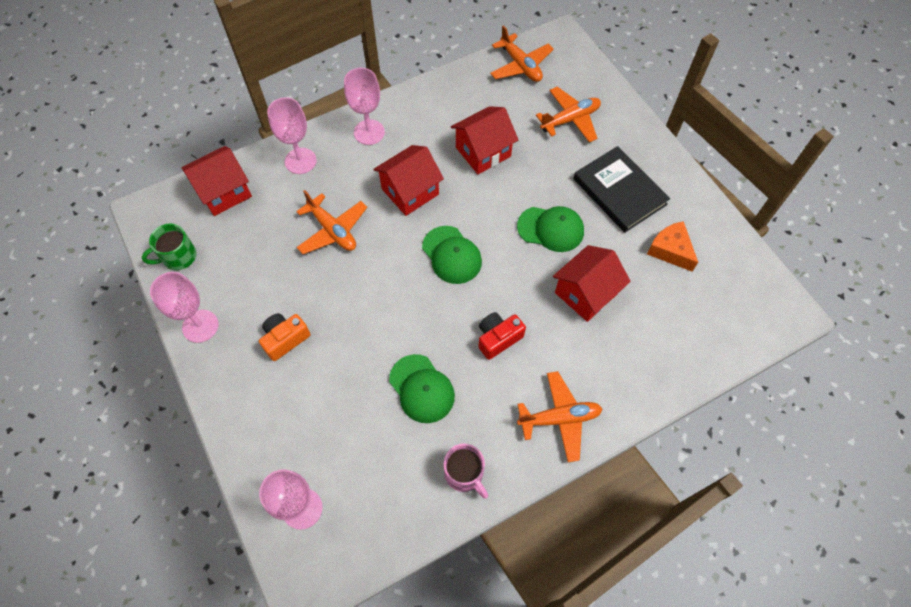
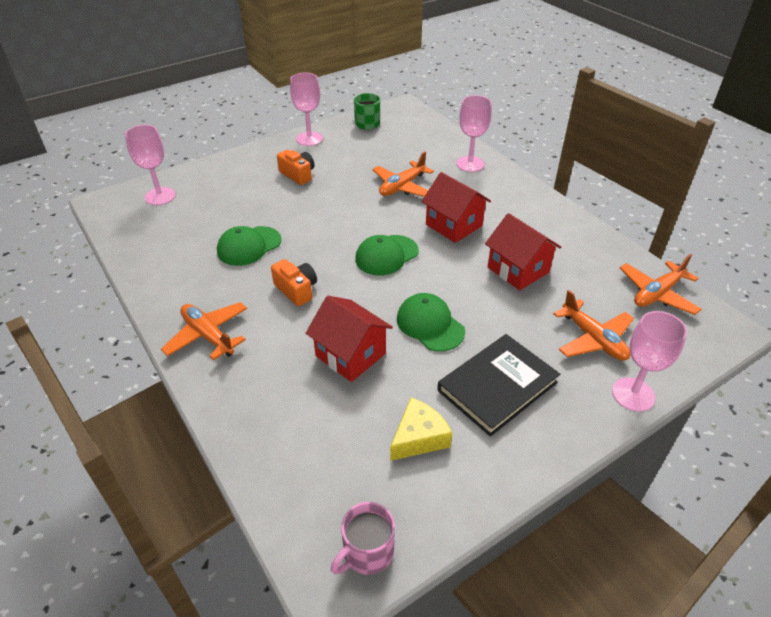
camera: 85 degrees right, 20 degrees down
(224, 192) = (428, 134): red house -> none
(369, 132) = (515, 196): pink goblet -> pink goblet (633, 394)
(464, 474) = (167, 275): pink mug -> pink mug (367, 552)
(498, 338) = (296, 290): red camera -> orange camera
(551, 229) = (430, 325): green cap -> green cap turned 135 degrees clockwise
(559, 418) = (208, 335): orange plane -> orange plane turned 150 degrees clockwise
(670, 250) = (418, 437): orange cheese -> yellow cheese

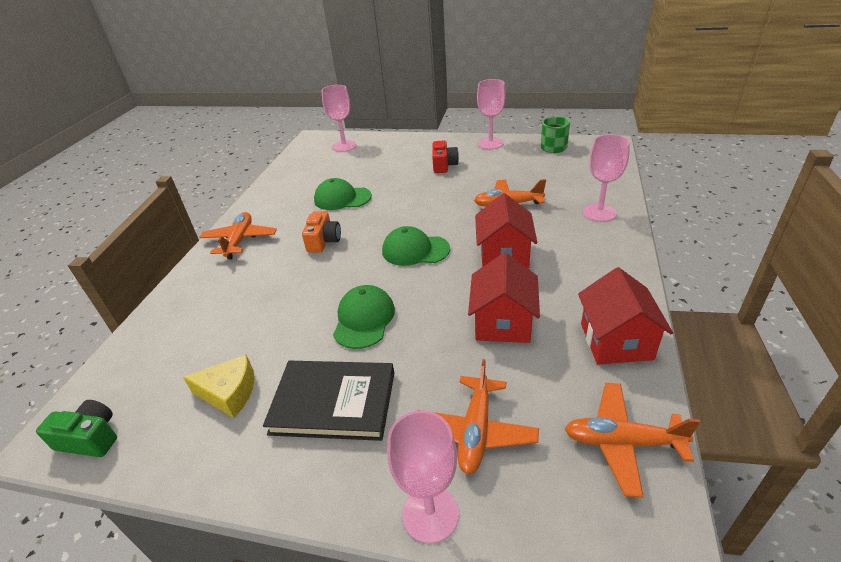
camera: 50 degrees right, 5 degrees down
(298, 175) = (444, 165): orange camera -> red camera
(350, 355) = (285, 304): red house -> red house (616, 341)
(367, 552) = (90, 438): pink mug -> green camera

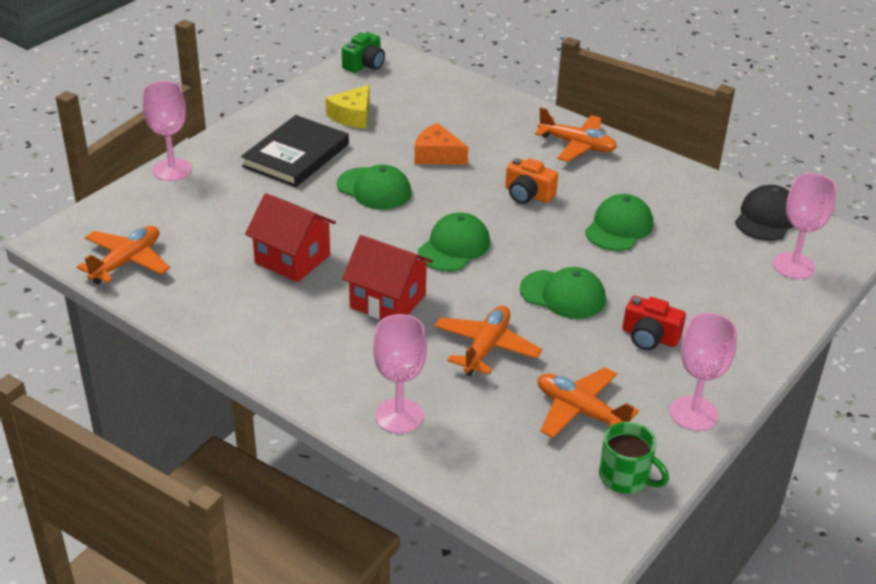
camera: 110 degrees right, 0 degrees up
(287, 303) = (437, 155): none -> orange cheese
(300, 160) = (767, 218): none -> black cap
(431, 197) = (563, 295): none -> green cap
(476, 431) = (206, 205): orange plane -> orange plane (580, 411)
(616, 341) = (205, 310): red house -> none

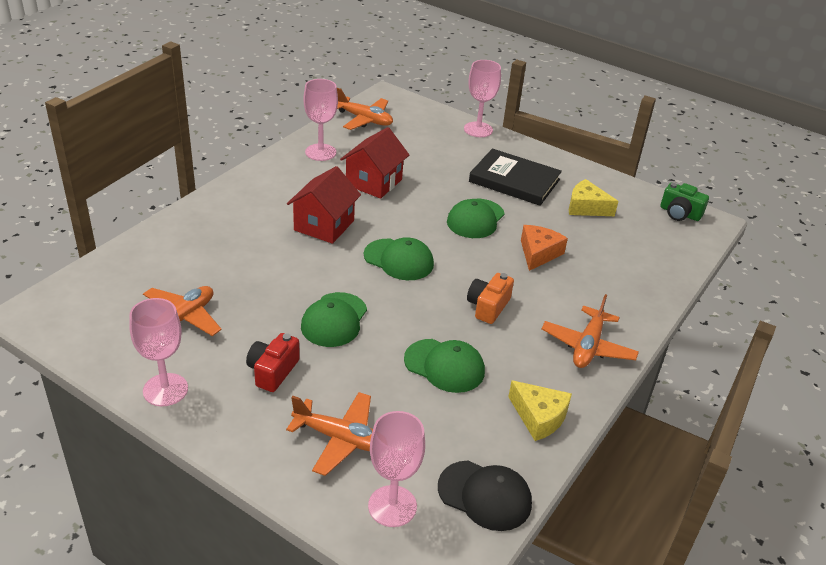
camera: 85 degrees right, 0 degrees up
(399, 416) = (192, 230): pink goblet -> pink goblet (320, 152)
(486, 347) = (264, 273): orange plane -> orange plane (340, 439)
(625, 477) = (99, 339): green mug -> none
(672, 181) = (539, 417): none -> yellow cheese

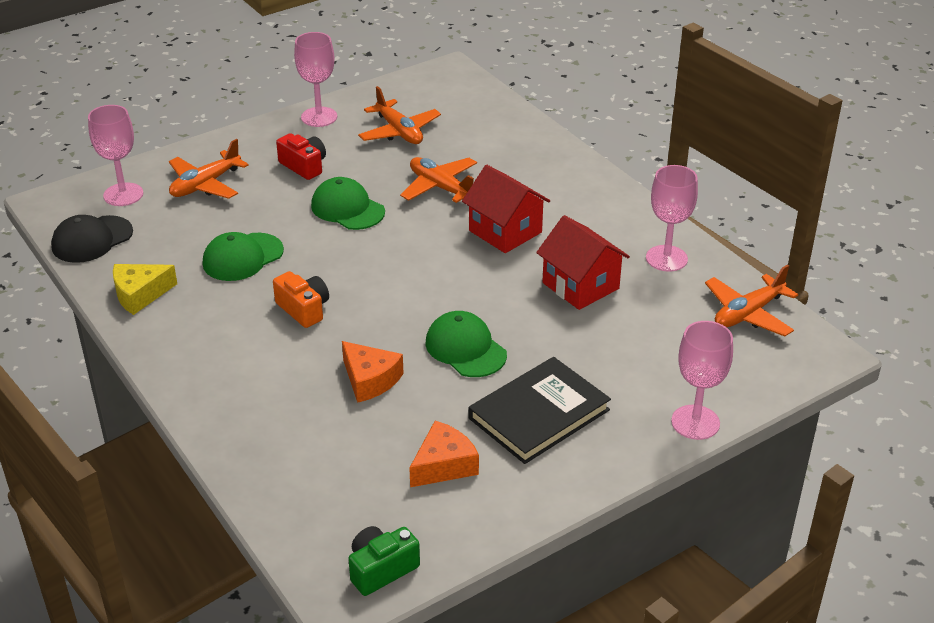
camera: 115 degrees right, 0 degrees up
(399, 260) = (417, 268): green cap -> none
(586, 207) = (443, 465): yellow cheese -> orange cheese
(588, 346) = (198, 360): orange plane -> orange plane (440, 187)

